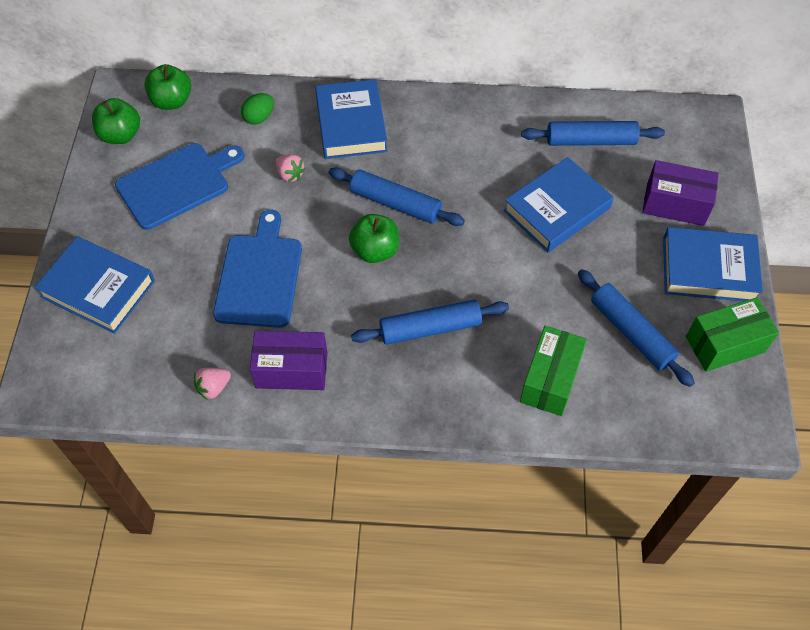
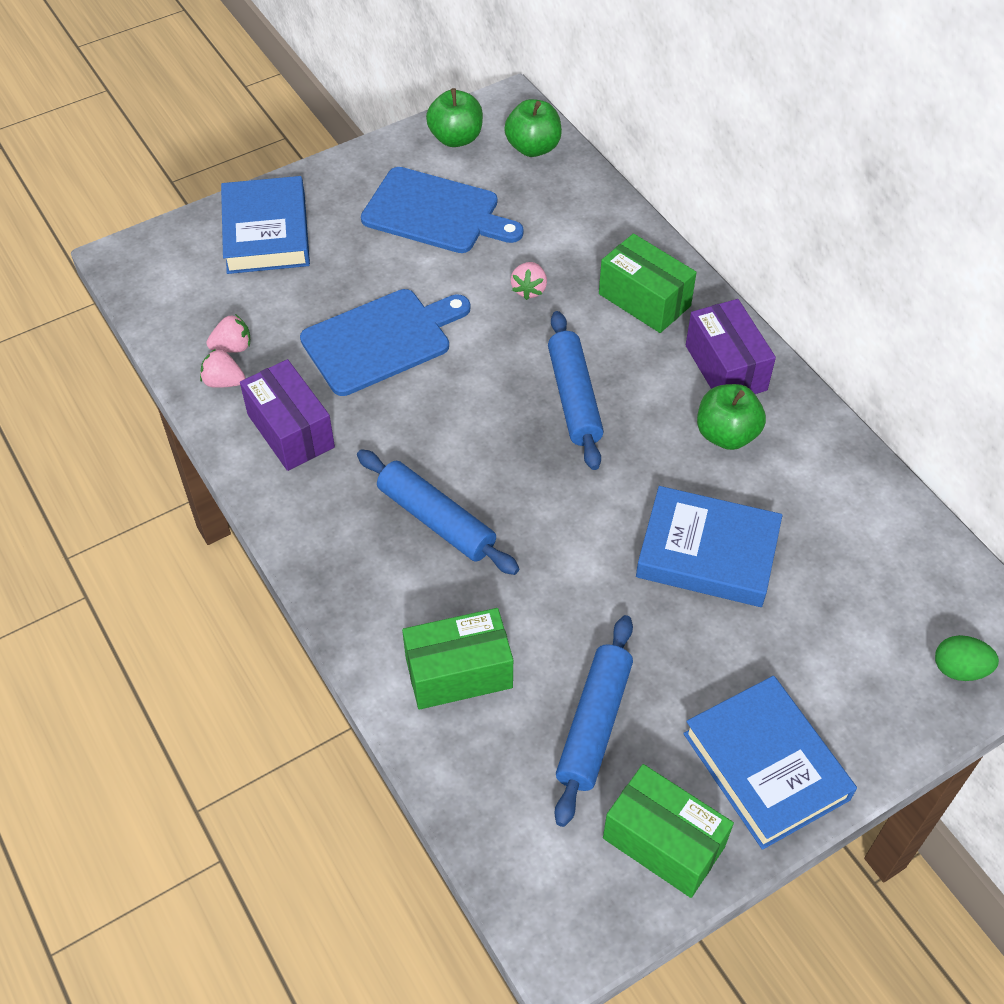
camera: 55 degrees right, 5 degrees down
(187, 366) = (233, 347): none -> pink strawberry
(259, 117) = (578, 223): green egg -> green egg (959, 669)
(351, 124) = (644, 300): blue book -> green box
(375, 250) = (495, 415): green apple -> green apple (726, 434)
(590, 141) = (846, 534): blue rolling pin -> none
(675, 204) = (835, 676): purple box -> purple box (726, 368)

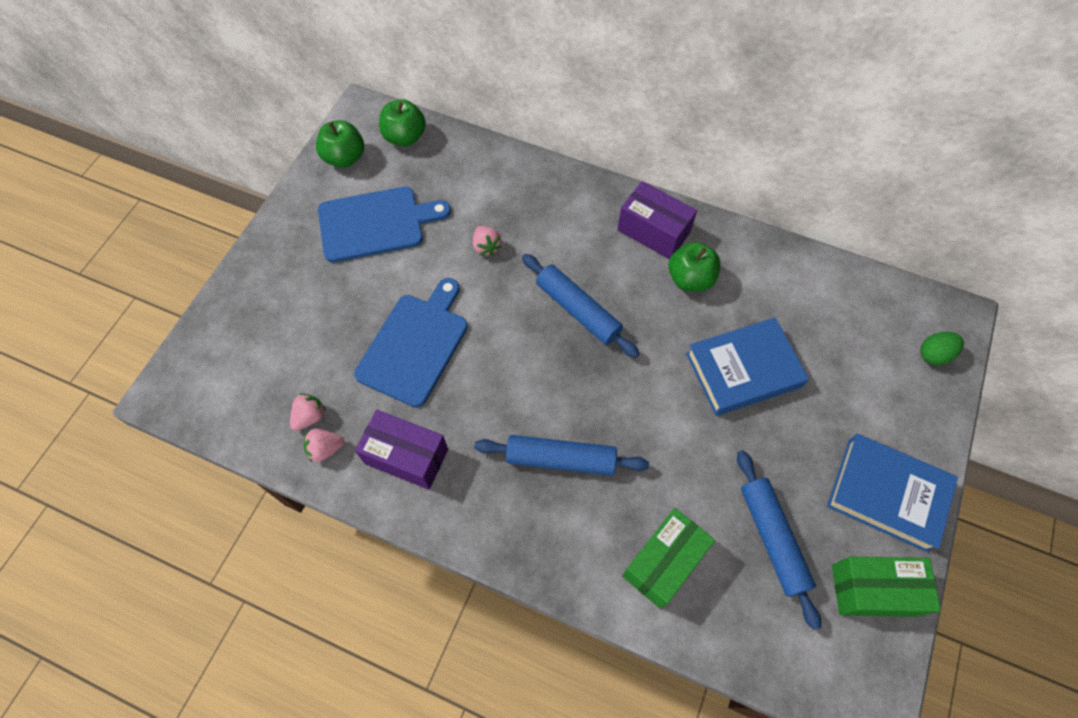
camera: 35 degrees left, 10 degrees up
(266, 232) = (262, 308): blue book -> none
(644, 300) = (566, 211): green box -> none

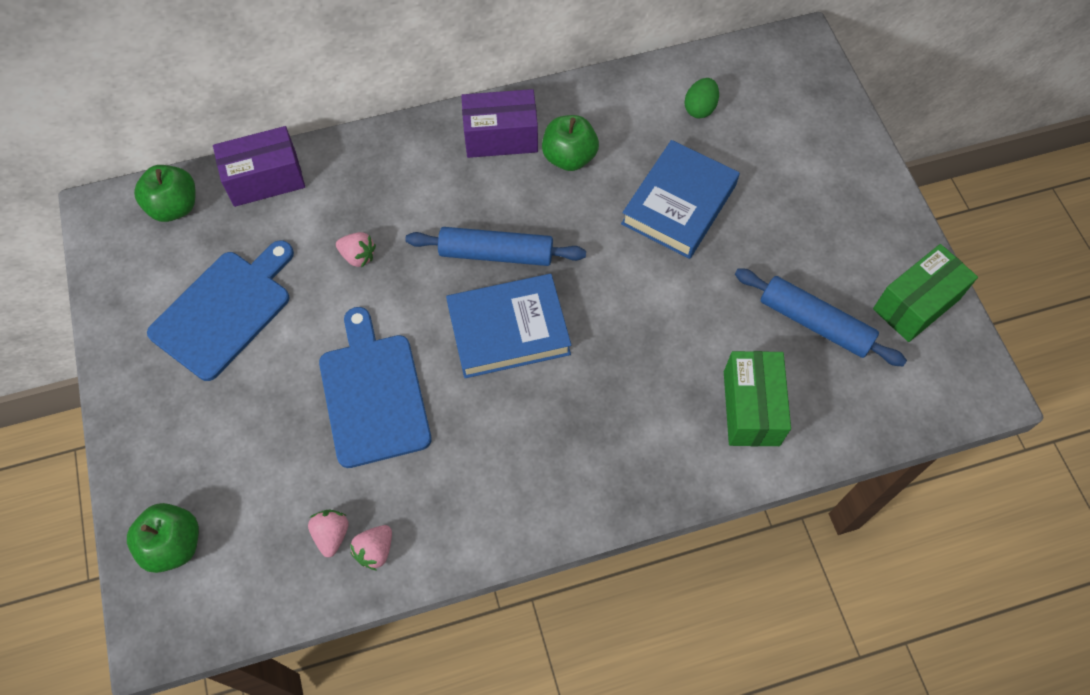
camera: 40 degrees left, 0 degrees up
(344, 158) = (127, 269): green apple -> green apple (174, 545)
(406, 456) = (458, 496): purple box -> purple box (265, 179)
(560, 459) = (596, 391): blue rolling pin -> none
(887, 494) = (866, 223): blue book -> blue book (508, 330)
(934, 354) = (810, 86): green egg -> green egg (700, 108)

